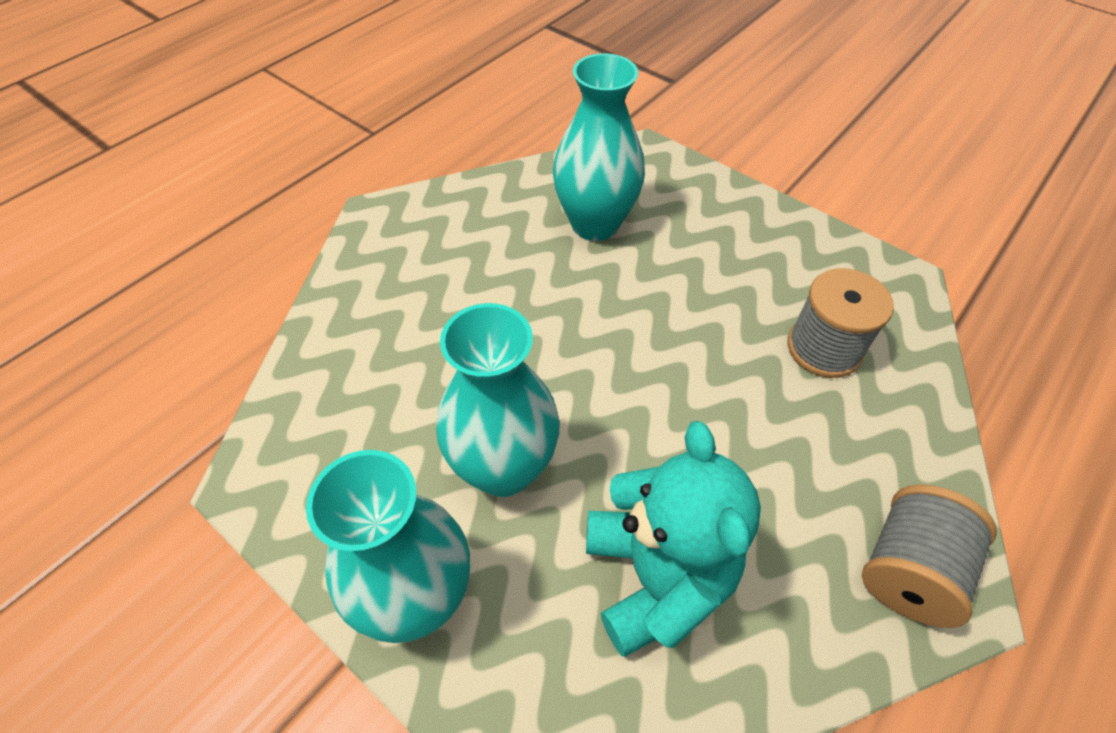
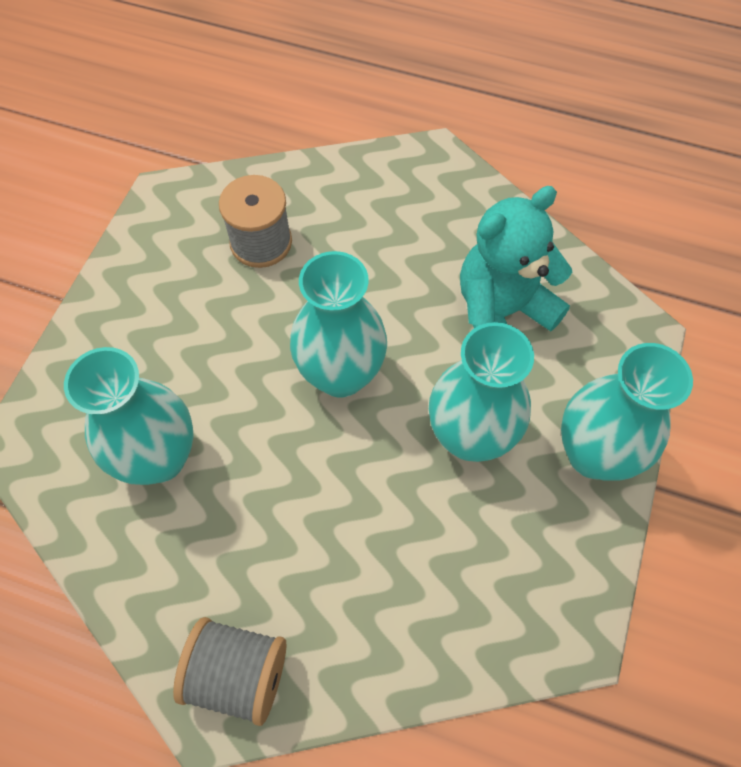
camera: 110 degrees left, 10 degrees up
(627, 373) = (341, 375): none -> turquoise vase
(907, 570) = (429, 180): grey spool -> grey spool (238, 673)

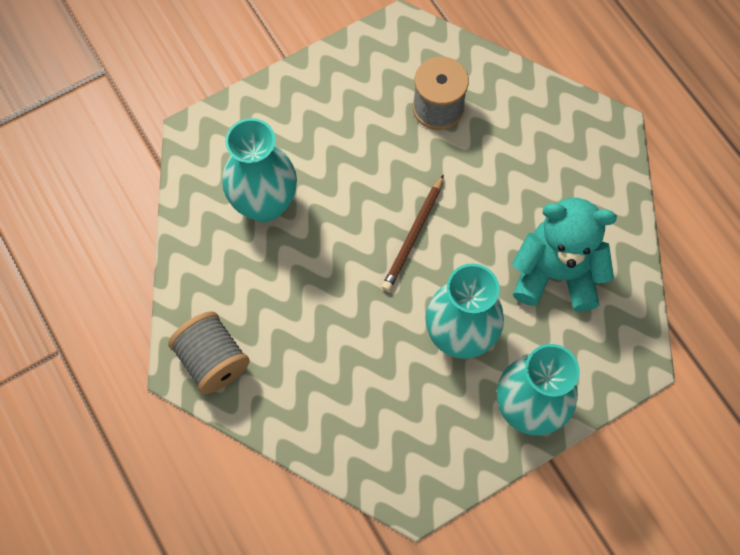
camera: 40 degrees right, 5 degrees up
(341, 375) = (413, 235): turquoise vase -> brown pencil

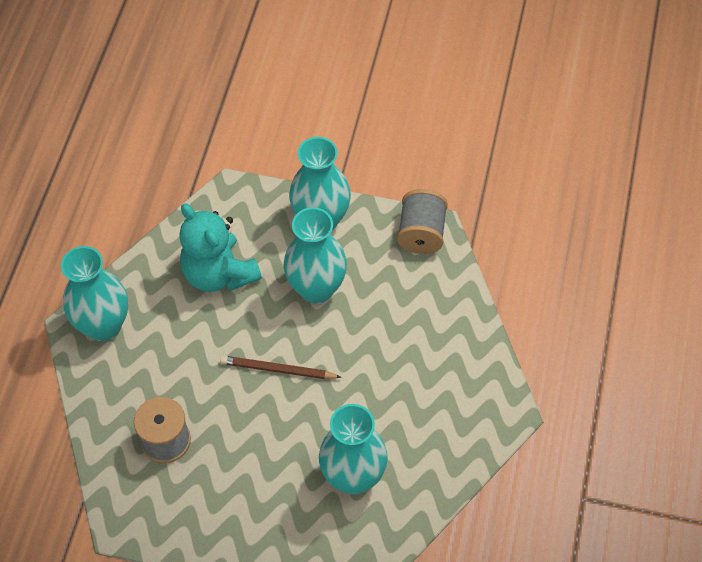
camera: 135 degrees left, 10 degrees down
(212, 360) = (484, 402): grey spool -> grey spool (421, 234)
(413, 235) = (278, 370): brown pencil -> brown pencil turned 150 degrees counterclockwise
(592, 148) = (104, 325): none -> turquoise vase

